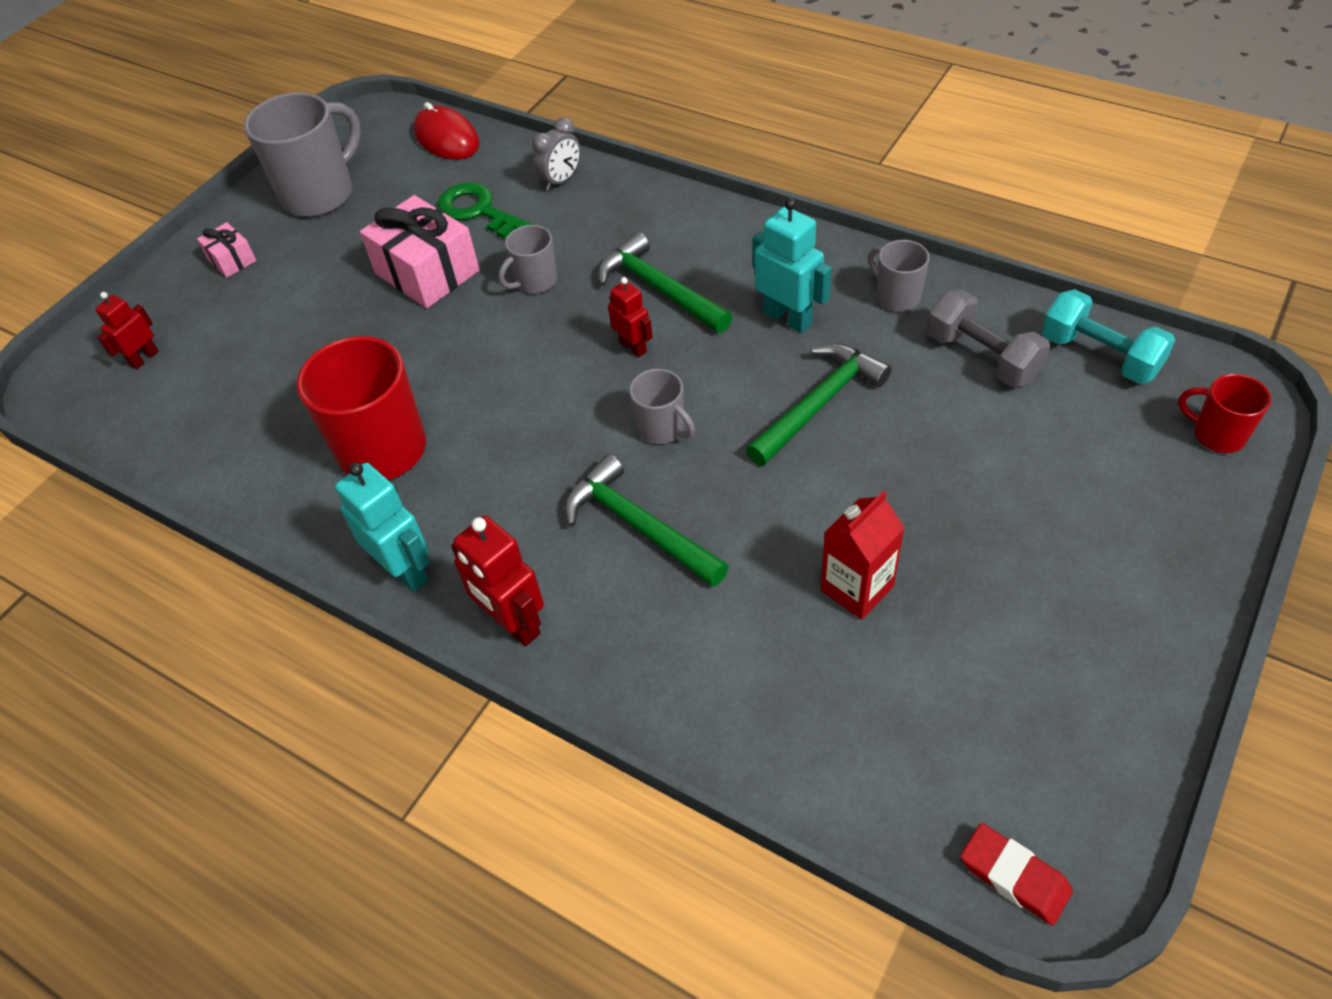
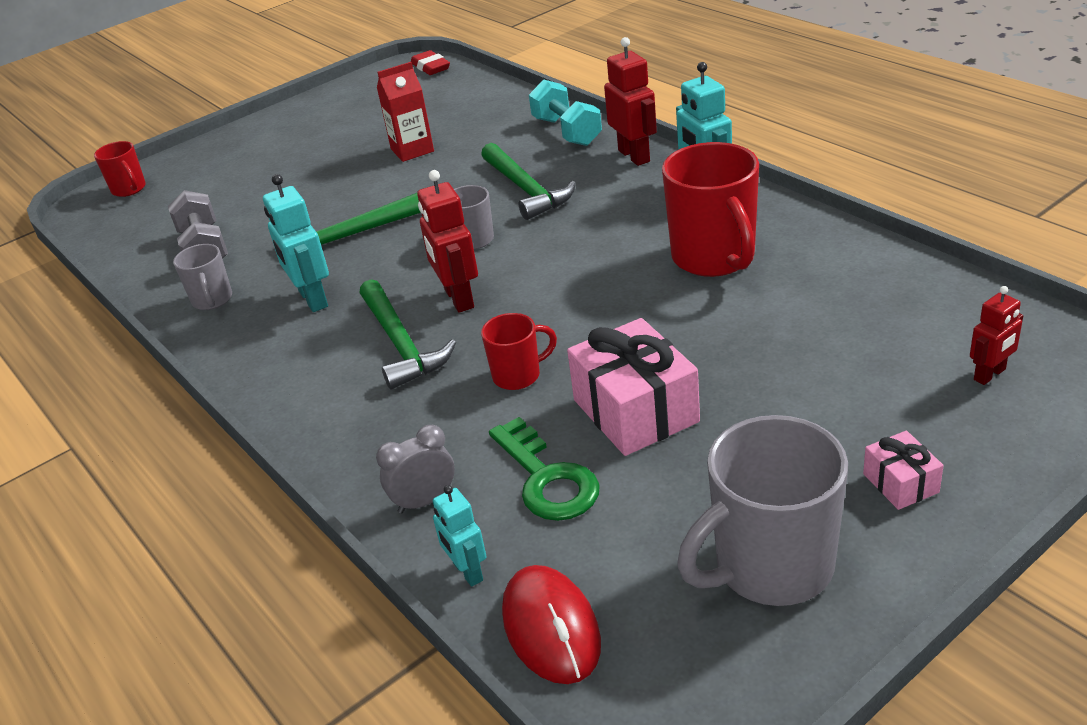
camera: 160 degrees left, 15 degrees down
(510, 151) = (467, 572): none -> turquoise robot
(535, 282) = (518, 375): grey mug -> red mug
(633, 347) = (458, 299): red robot -> red robot, size x1.61
(1099, 356) = (130, 238): turquoise dumbbell -> turquoise dumbbell (567, 131)

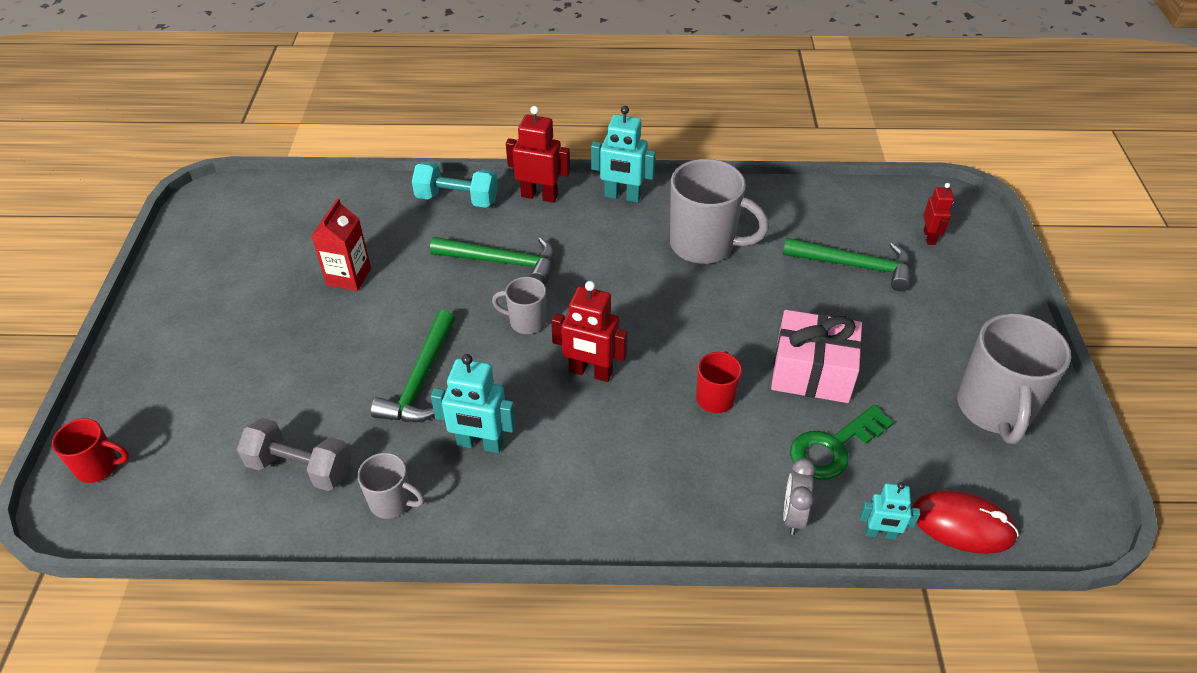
camera: 55 degrees left, 10 degrees up
(401, 345) = (607, 430): green hammer -> green hammer (855, 266)
(430, 67) = (233, 193): red eraser -> none
(547, 479) = (833, 447): green key -> green key turned 135 degrees clockwise
(714, 258) = (704, 245): red mug -> grey mug
(900, 483) = (977, 323): pink gift -> none

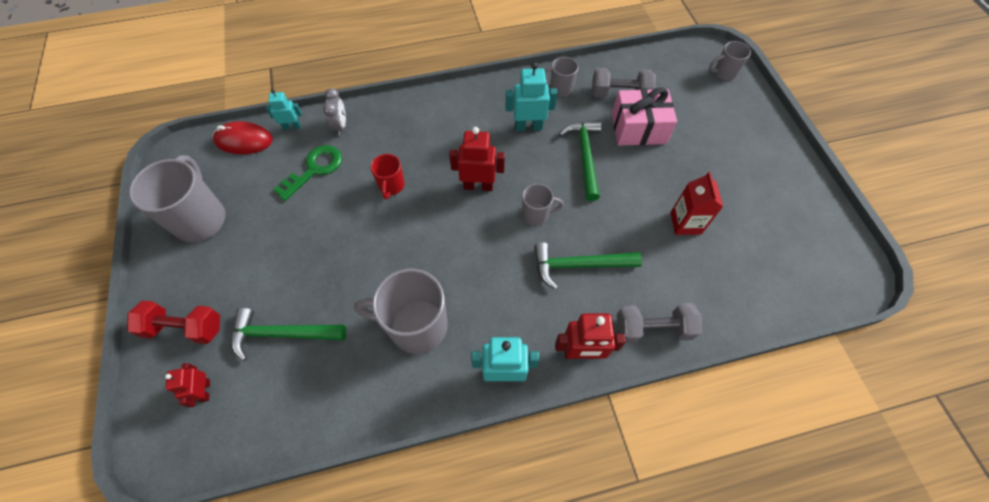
camera: 165 degrees right, 15 degrees up
(99, 467) = (724, 73): red mug -> grey mug
(457, 199) = (653, 328): turquoise dumbbell -> grey dumbbell
(812, 372) = (325, 220): pink gift -> pink gift (638, 128)
(971, 291) = (185, 328): none -> red dumbbell

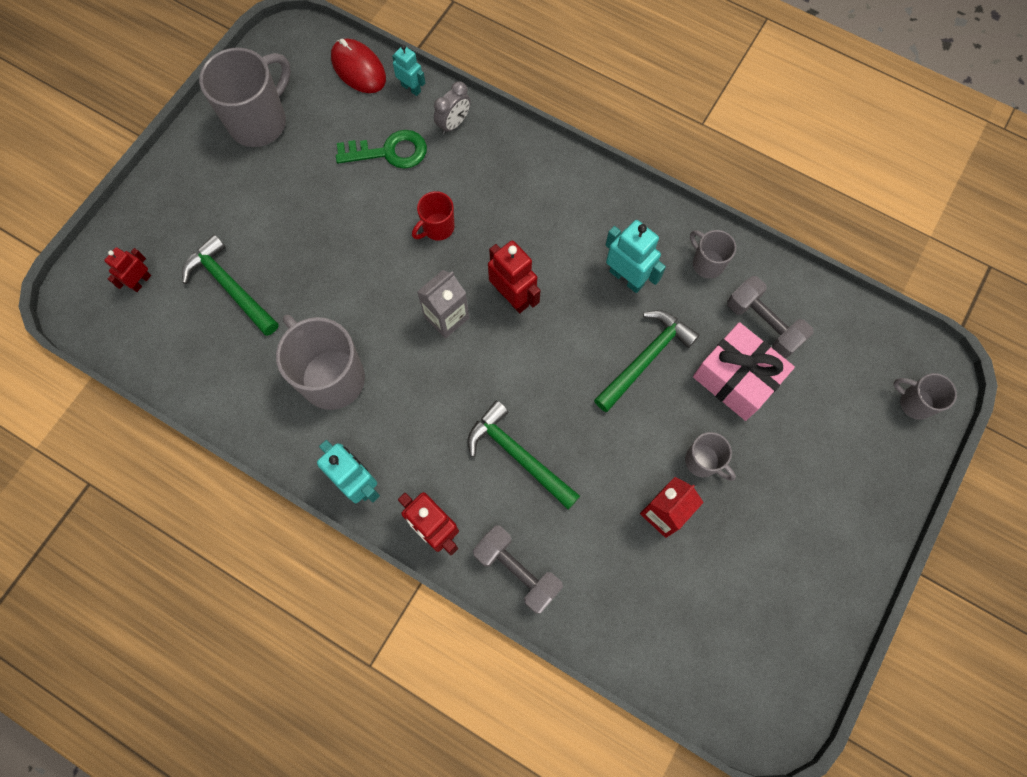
camera: 45 degrees right, 10 degrees up
(185, 328) = (169, 214): red dumbbell -> none
(451, 229) = (446, 317): none -> grey carton
(536, 214) = (534, 373): grey mug -> grey mug (703, 462)

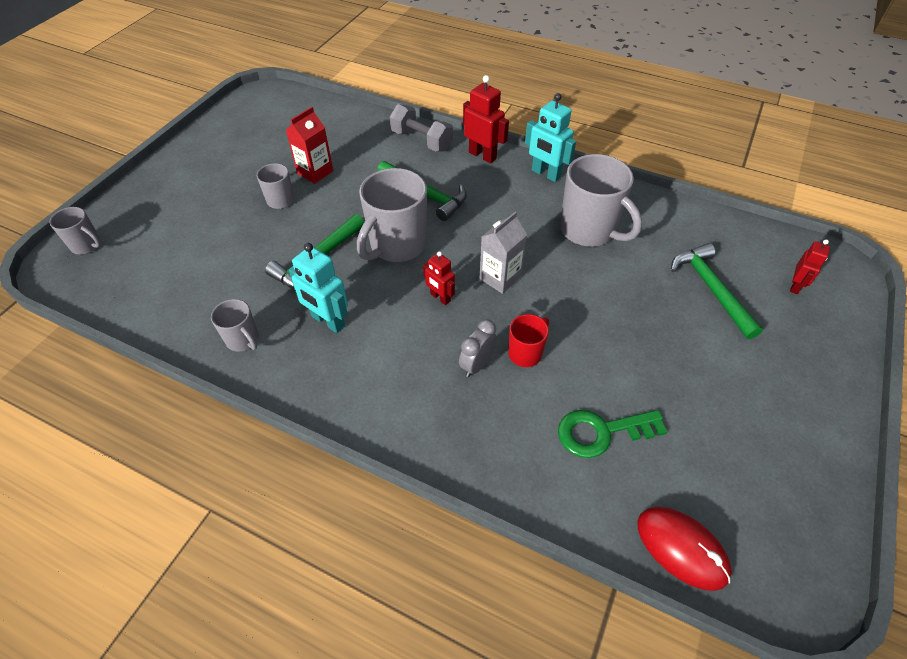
camera: 175 degrees right, 20 degrees down
(230, 286) = (711, 288): green hammer -> green hammer turned 150 degrees counterclockwise
(259, 122) = (773, 458): grey mug -> grey mug (397, 245)
(411, 88) = (600, 523): turquoise robot -> none
(453, 124) = (532, 475): grey clock -> grey clock (477, 365)
(513, 297) = (440, 298): red robot -> red robot, size x0.62
(736, 379) = (238, 251): pink gift -> none
(763, 324) = (201, 292): grey dumbbell -> none

